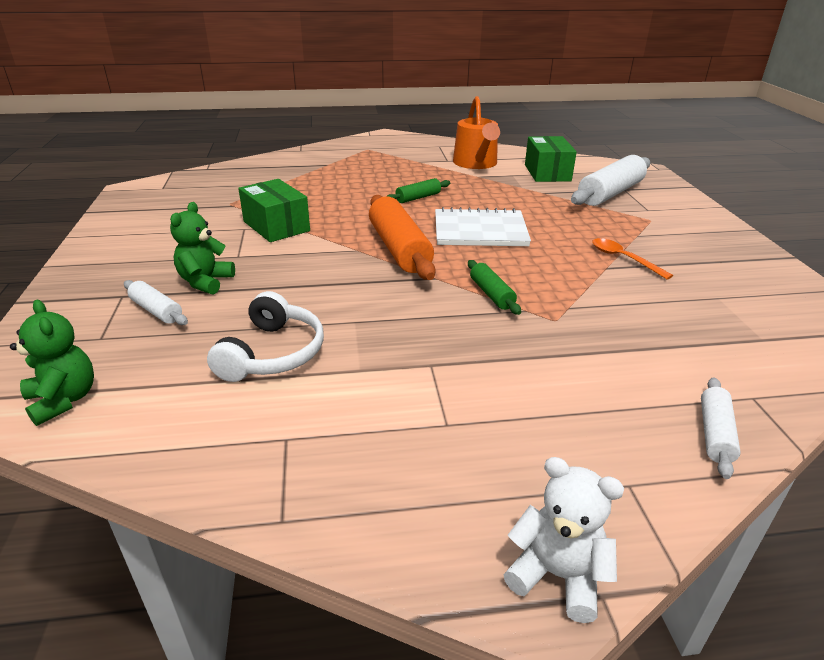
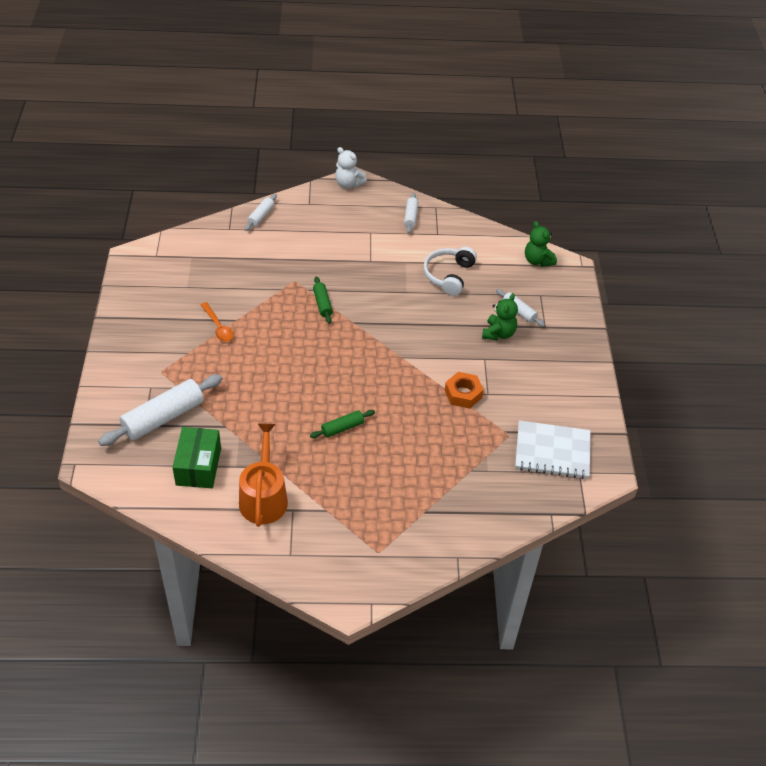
camera: 175 degrees left, 15 degrees up
(276, 226) = (463, 394): green box -> orange nut
(353, 478) = (410, 217): none -> white rolling pin
(399, 249) = (371, 354): orange rolling pin -> none
(480, 231) = (305, 371): white notebook -> white notebook (552, 451)

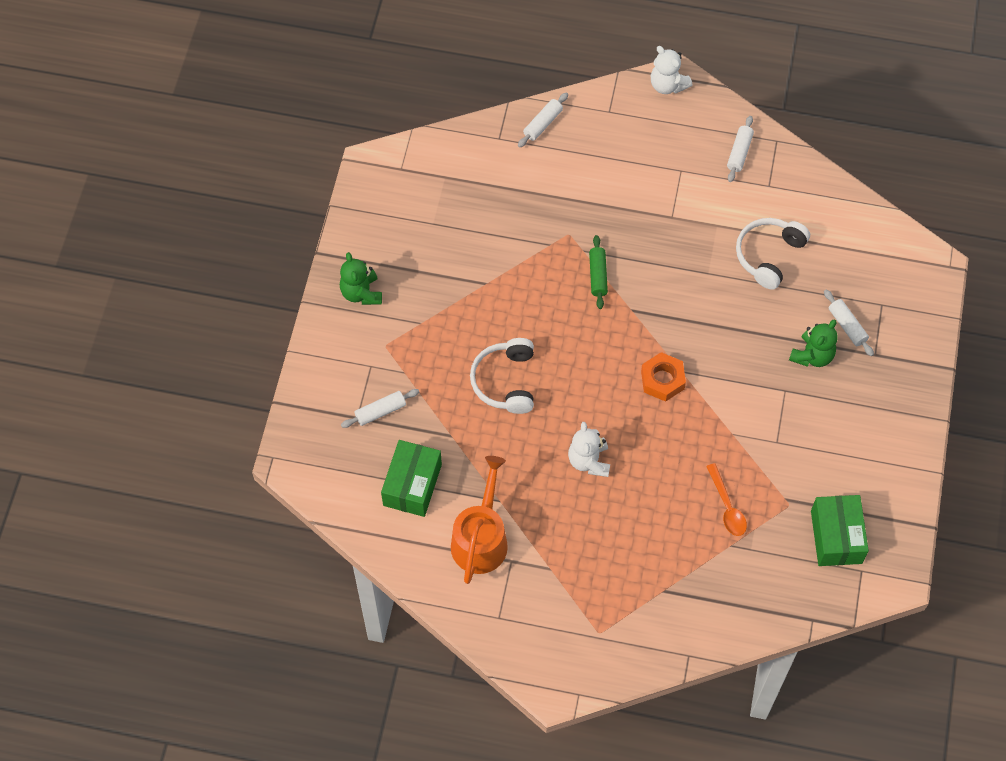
camera: 15 degrees right, 15 degrees up
(163, 418) = (380, 411): white rolling pin -> white rolling pin, size x0.51
(218, 327) = (463, 291): orange spoon -> orange spoon (727, 506)
(263, 382) = (505, 381): none -> white headphones
(342, 428) = (589, 461): green rolling pin -> white teddy bear
(463, 394) = (746, 437): orange nut -> orange nut (662, 380)
(537, 261) = (892, 249): green teddy bear -> green teddy bear (361, 293)
(552, 451) = (836, 537): white notebook -> green box

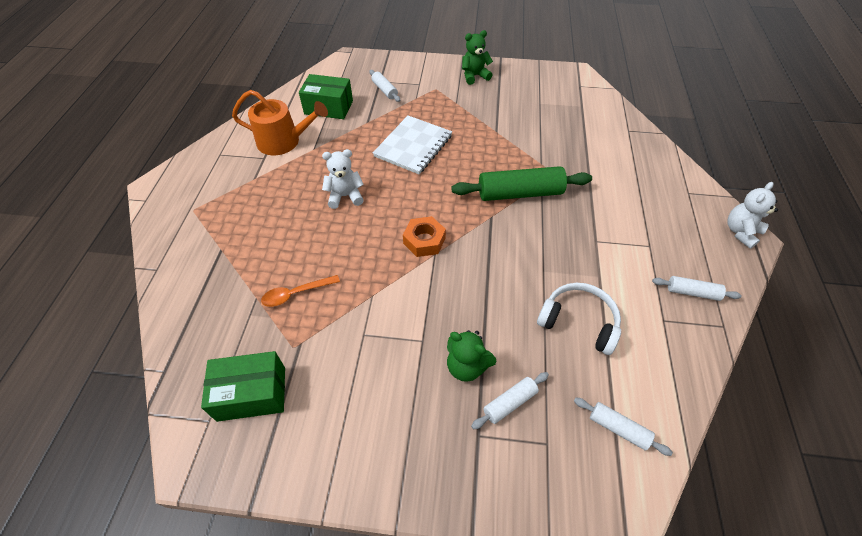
camera: 85 degrees right, 10 degrees down
(505, 381) = (413, 146): white headphones -> white notebook
(543, 124) = (654, 153): white rolling pin -> white rolling pin (618, 428)
(598, 275) = (520, 193): green rolling pin -> green rolling pin, size x1.95

